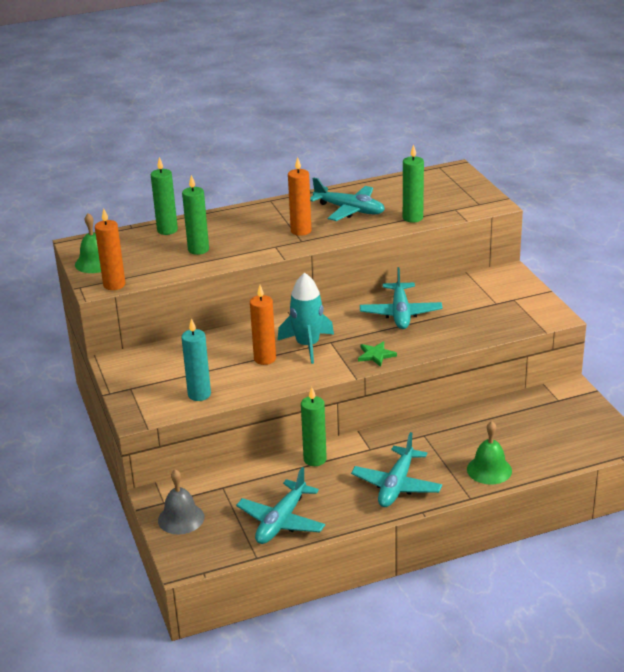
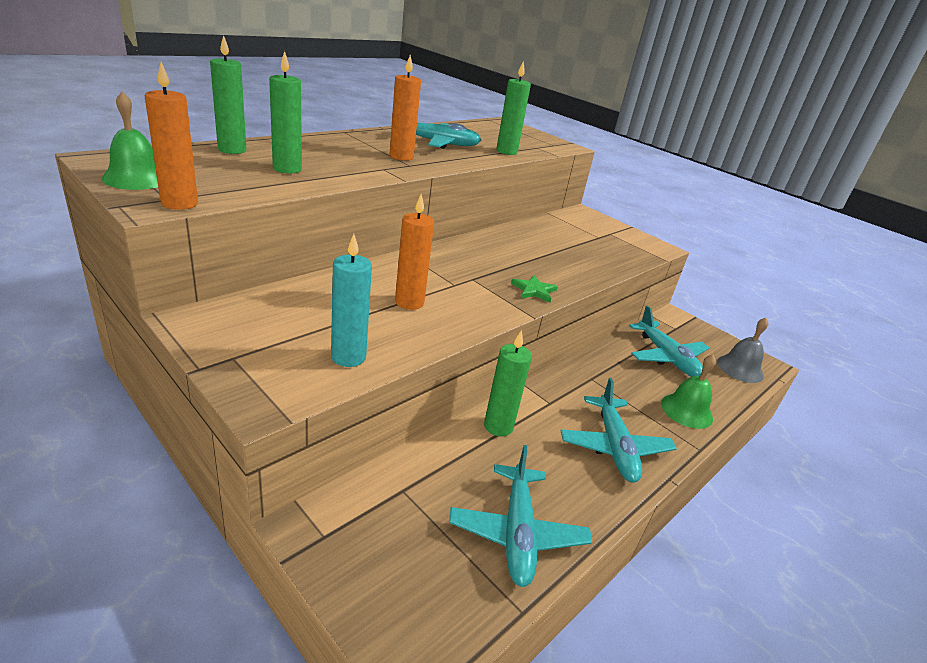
camera: 30 degrees left, 0 degrees up
(181, 518) = (366, 562): grey bell -> grey bell (740, 368)
(307, 345) = (450, 284): turquoise rocket -> none
(400, 313) = (521, 248): turquoise plane -> turquoise plane (667, 357)

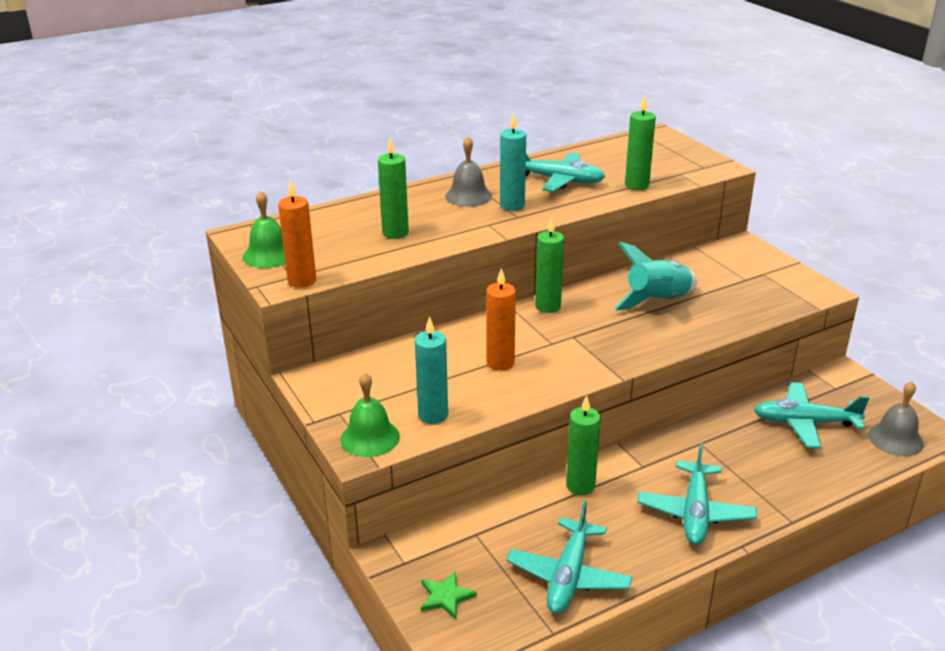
camera: 20 degrees right, 0 degrees up
(232, 150) = (348, 212): green candle -> green candle (548, 306)
(356, 147) = (468, 196): none -> grey bell
(401, 157) = (512, 205): orange candle -> turquoise candle
(534, 290) = (635, 349): green star -> green star (446, 597)
(536, 251) = (657, 301): none -> turquoise rocket
(667, 357) = (804, 423): turquoise plane -> turquoise plane turned 105 degrees clockwise
(686, 410) = (798, 482): green bell -> green bell (370, 437)

